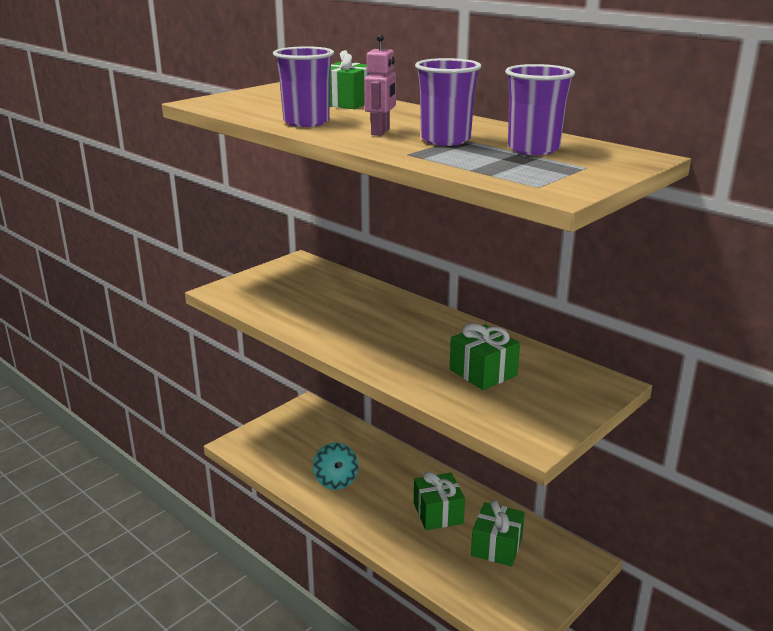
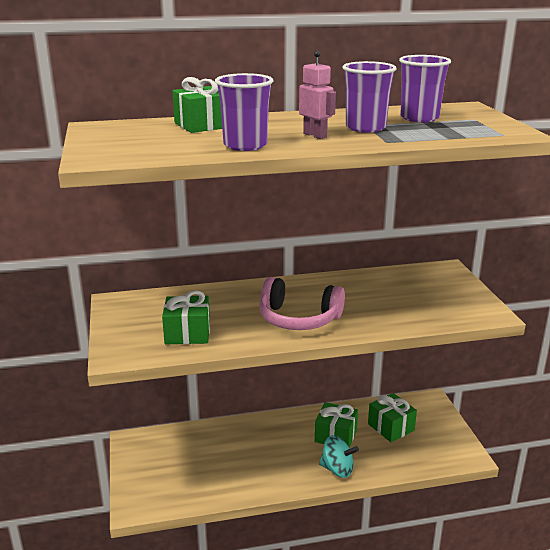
camera: 55 degrees left, 0 degrees up
(336, 480) = (249, 468): turquoise spinning top -> turquoise spinning top (337, 469)
(370, 338) = (298, 318): none -> pink headphones
(483, 372) = (394, 298): green gift -> green gift (187, 333)

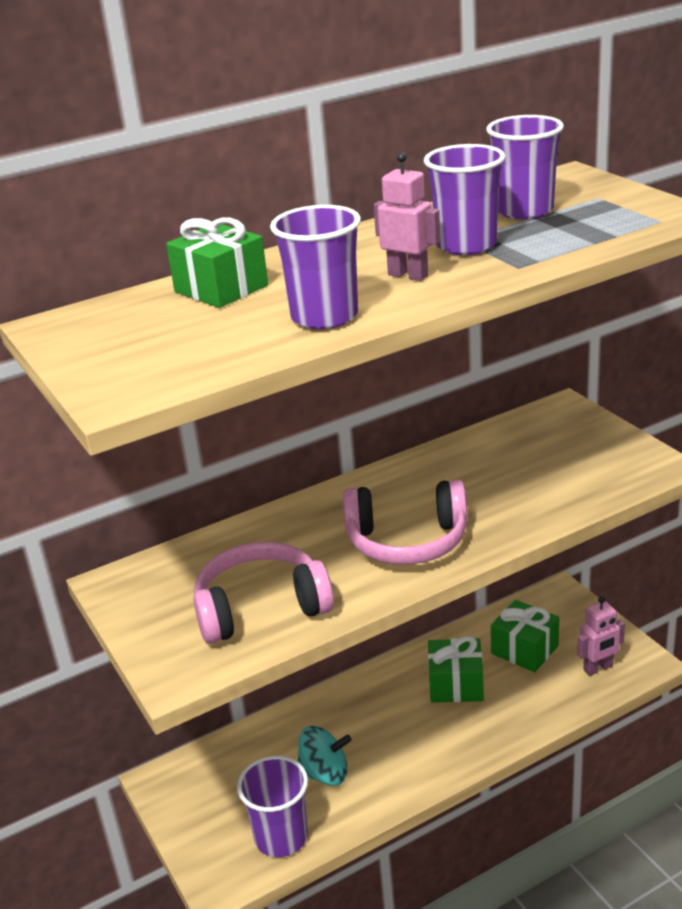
camera: 15 degrees left, 5 degrees up
(183, 492) = (281, 837): none -> purple cup
(187, 333) = (261, 608): green gift -> pink headphones
(337, 469) = (482, 734): turquoise spinning top -> turquoise spinning top (325, 773)
(434, 451) = (598, 668): none -> pink robot

